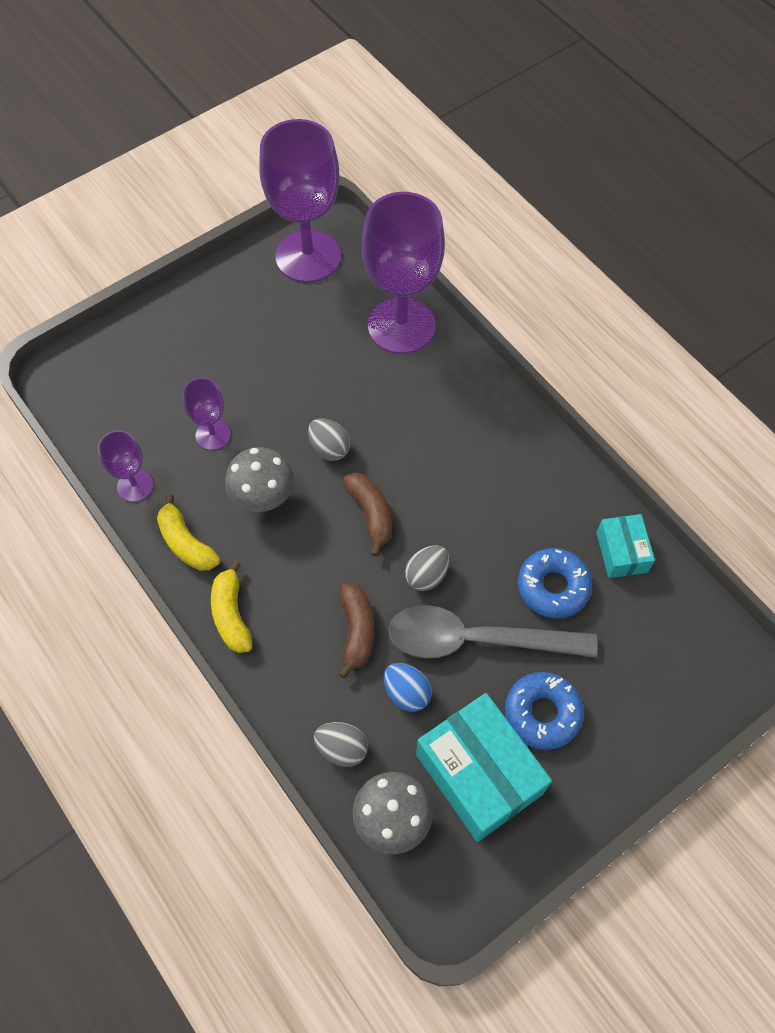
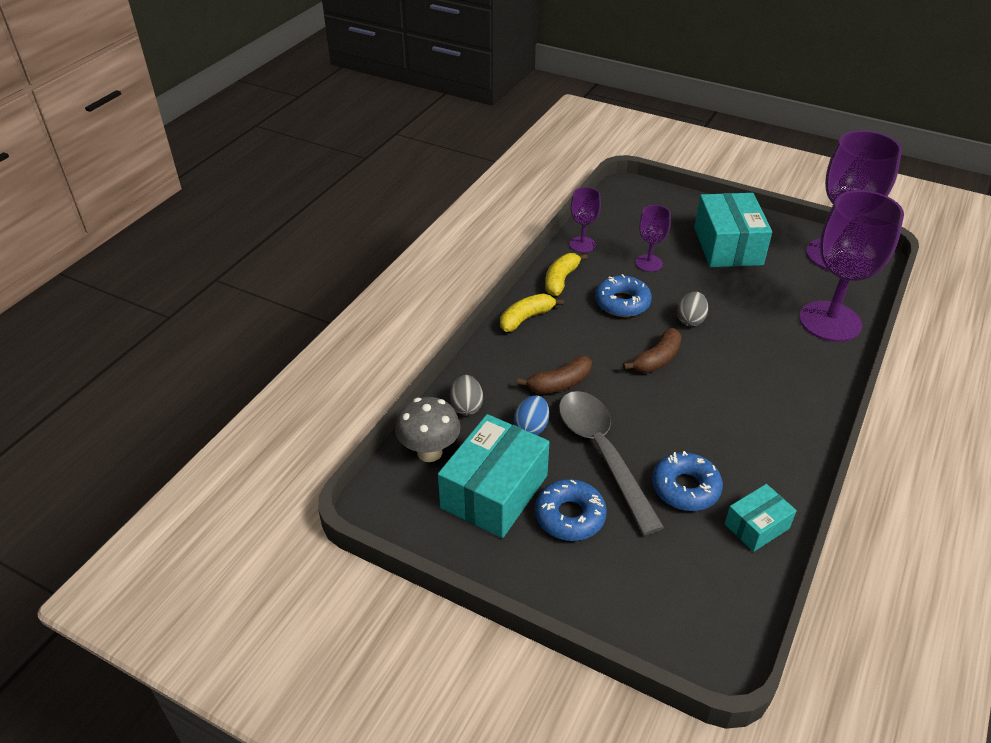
camera: 65 degrees right, 20 degrees down
(232, 341) = (728, 246): none -> turquoise box
(263, 499) = (622, 303): grey mushroom -> blue donut
(426, 575) = (633, 407): grey egg -> none

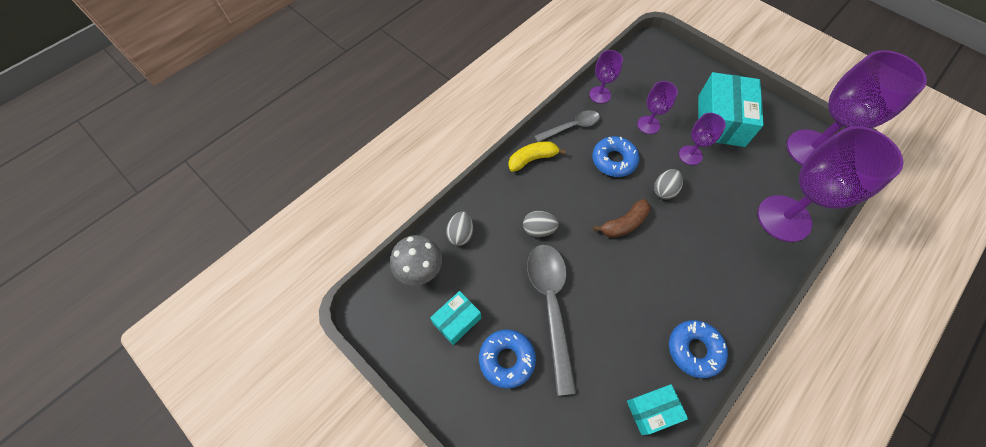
camera: 15 degrees right, 20 degrees up
(494, 491) = (457, 320): turquoise box -> turquoise box, size x0.54
(531, 427) = (504, 266): blue egg -> none
(559, 384) = (538, 229): brown banana -> grey egg
(561, 280) = (571, 127): yellow banana -> grey spoon
(685, 488) = (606, 357): blue donut -> blue donut (694, 350)
(706, 283) = (690, 155): none -> purple goblet

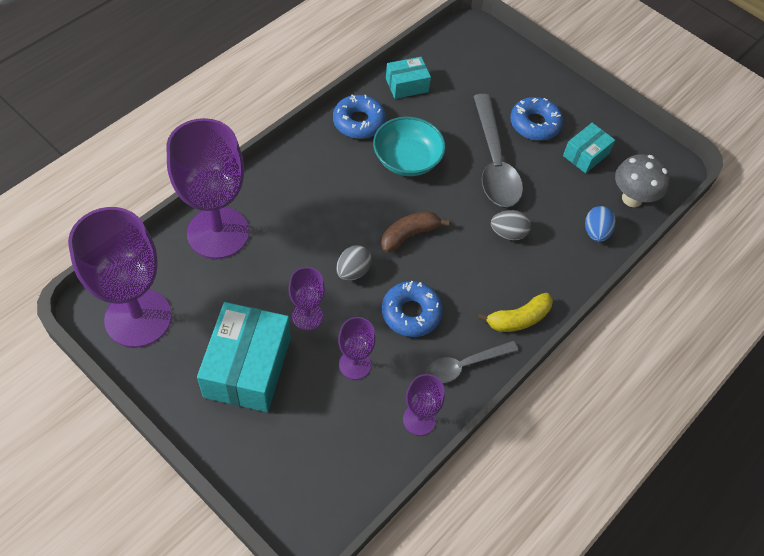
camera: 175 degrees right, 5 degrees down
(460, 234) = (596, 232): grey egg -> blue egg
(637, 304) = (407, 159): none -> turquoise bowl

